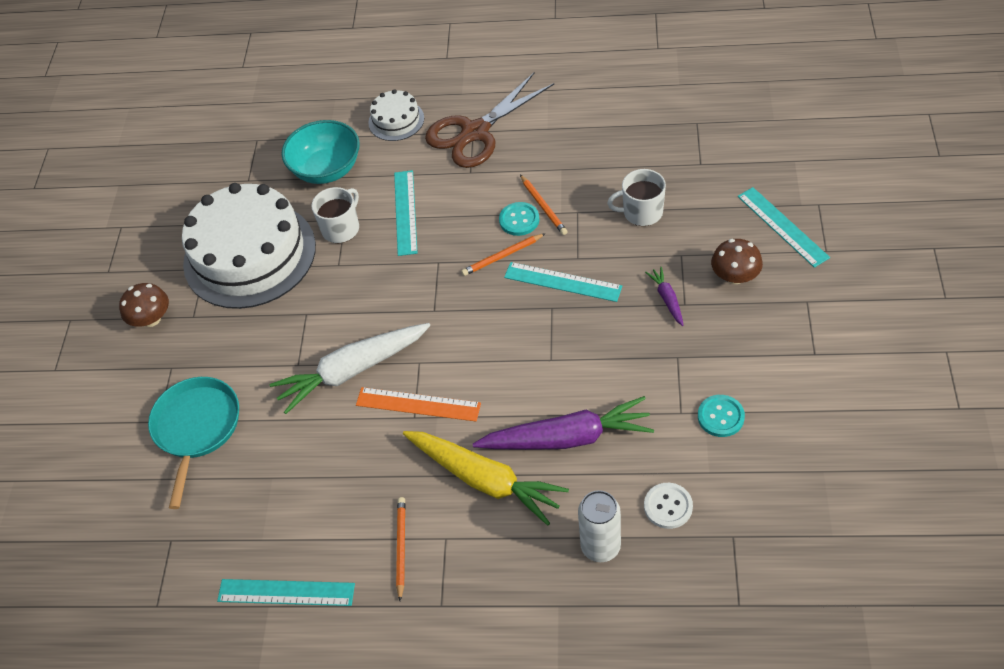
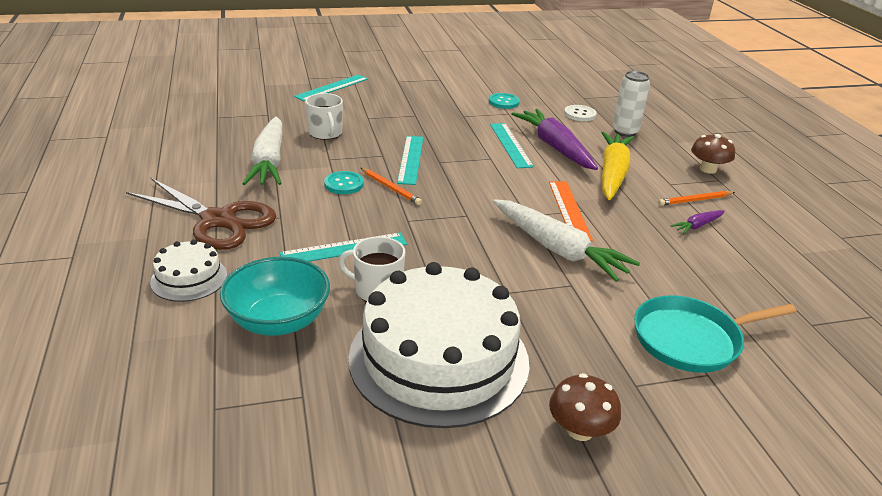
camera: 115 degrees left, 20 degrees down
(286, 593) = (782, 246): turquoise ruler -> turquoise ruler (510, 145)
(543, 206) = (325, 174): orange pencil -> none
(579, 165) = (269, 161): none -> white carrot
(667, 299) = (413, 121): purple carrot -> purple carrot (697, 226)
(735, 276) = (383, 100): brown mushroom -> brown mushroom (708, 169)

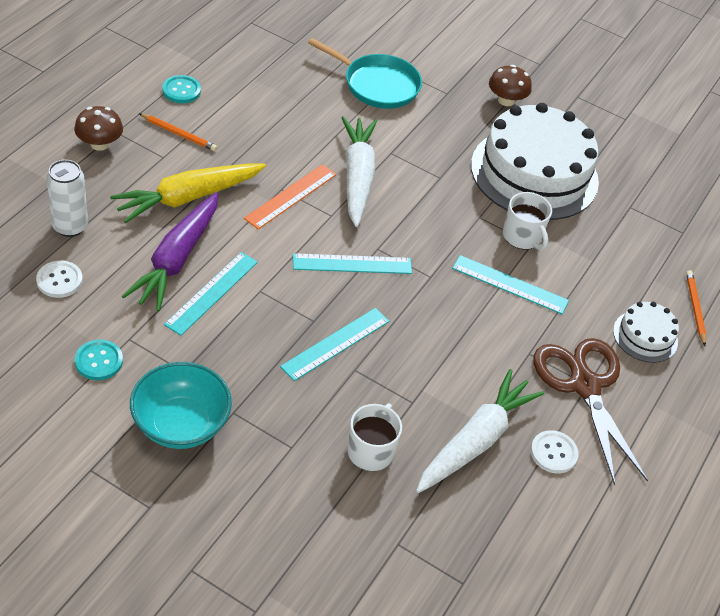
camera: 140 degrees left, 15 degrees up
(210, 179) = (553, 453): none -> white button
(278, 321) = (607, 259): turquoise bowl -> turquoise bowl (181, 424)
(332, 88) = (254, 555): turquoise ruler -> turquoise ruler (352, 264)
(344, 184) = (436, 355): turquoise button -> turquoise button (181, 90)
(390, 188) = (401, 320): orange pencil -> orange pencil (695, 308)
(697, 226) = (224, 120): purple carrot -> none

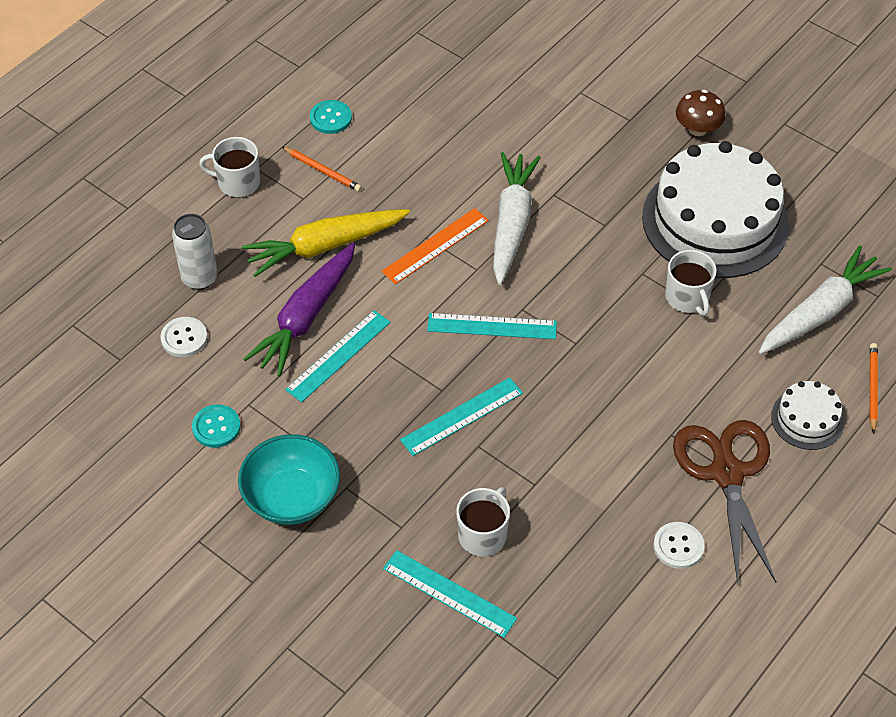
camera: 15 degrees right, 5 degrees up
(99, 144) = (238, 182): brown mushroom -> white mug
(378, 85) = (551, 110): turquoise pan -> none
(475, 441) = (595, 529): white carrot -> white carrot (820, 312)
(510, 285) = (663, 354): turquoise ruler -> turquoise ruler (449, 593)

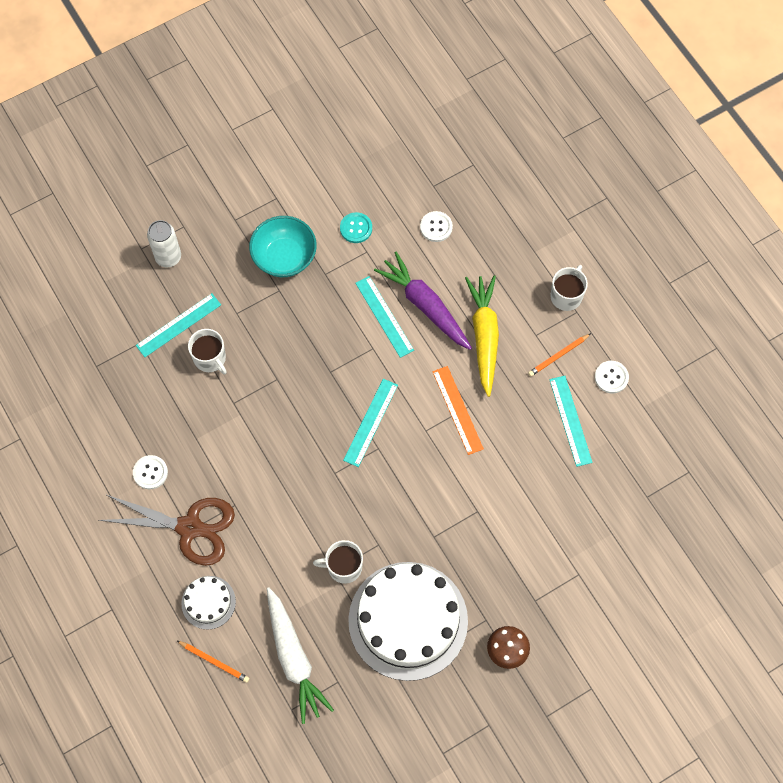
camera: 110 degrees right, 15 degrees up
(199, 278) = (485, 249): white can -> white can (168, 257)
(330, 118) = (611, 377): turquoise button -> white button
(462, 416) = (304, 377): turquoise ruler -> turquoise ruler (570, 420)
(511, 224) = (459, 470): white carrot -> none

